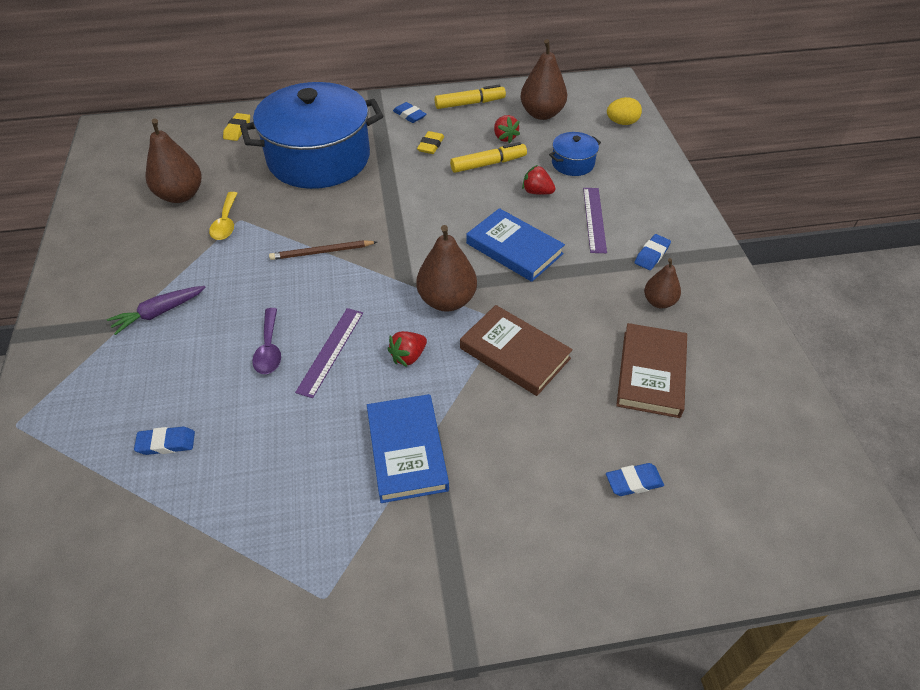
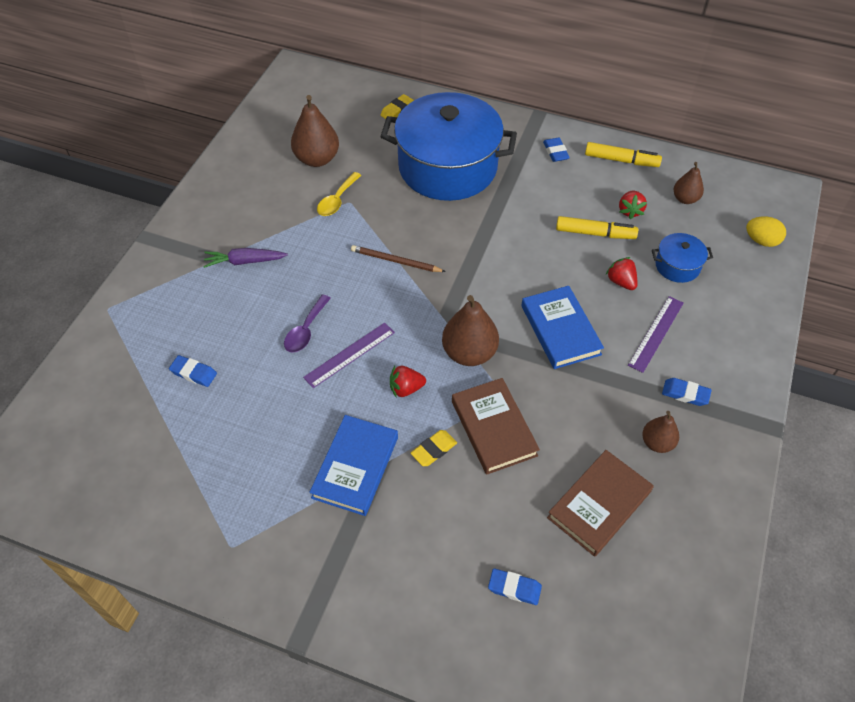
camera: 30 degrees right, 5 degrees up
(430, 145) = (554, 192): yellow eraser -> yellow eraser (433, 450)
(542, 114) = (685, 199): brown pear -> brown pear, size x0.59
(651, 255) = (685, 394): blue eraser -> blue eraser turned 45 degrees clockwise

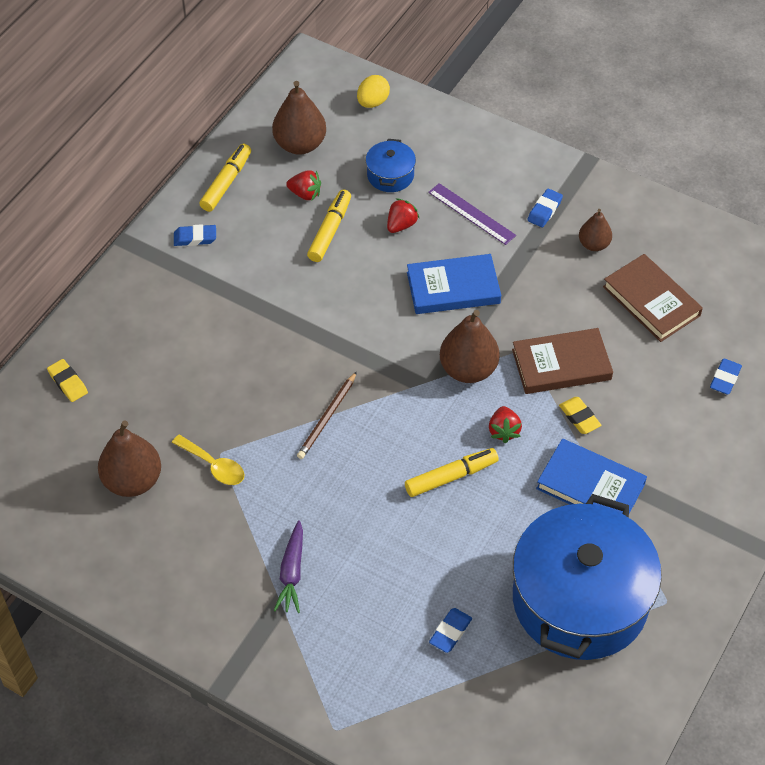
camera: 80 degrees left, 0 degrees up
(305, 330) = (410, 516): purple spoon -> none
(349, 354) = (451, 477): purple ruler -> yellow marker
(447, 167) = (189, 345): blue pot -> blue pot (580, 600)
(621, 282) = (401, 225): red strawberry -> red strawberry turned 150 degrees clockwise
(685, 199) = (300, 144): brown pear -> brown pear, size x1.69

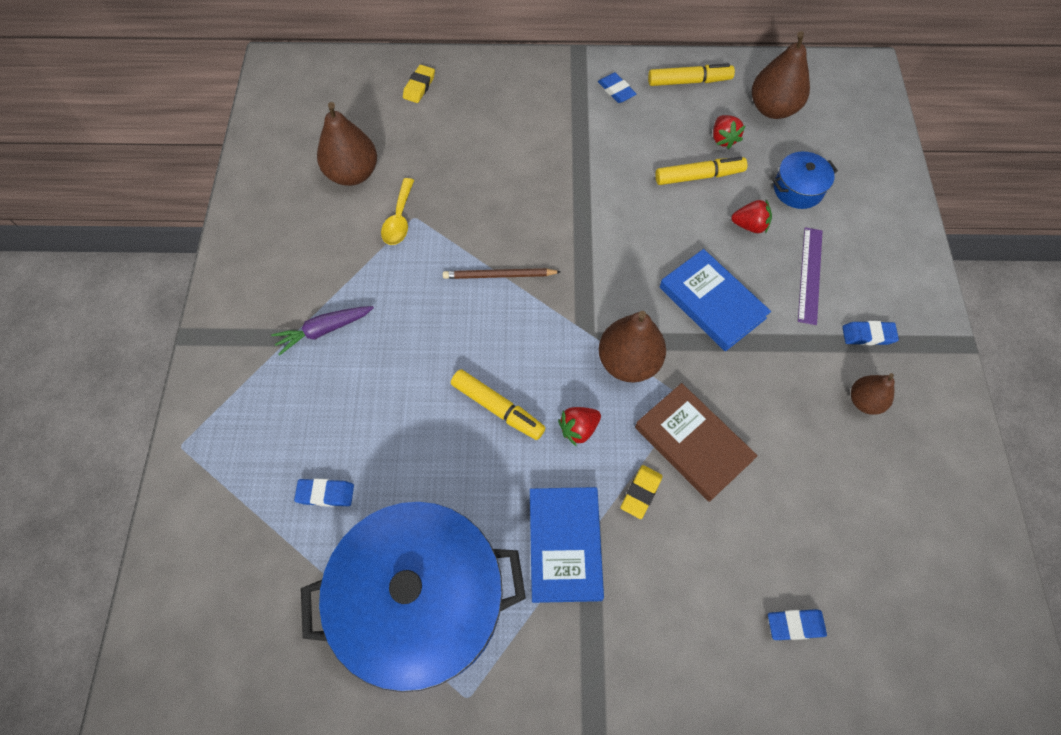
camera: 60 degrees right, 10 degrees up
(373, 102) = (867, 135): yellow egg -> none
(651, 301) = (838, 494): brown book -> none

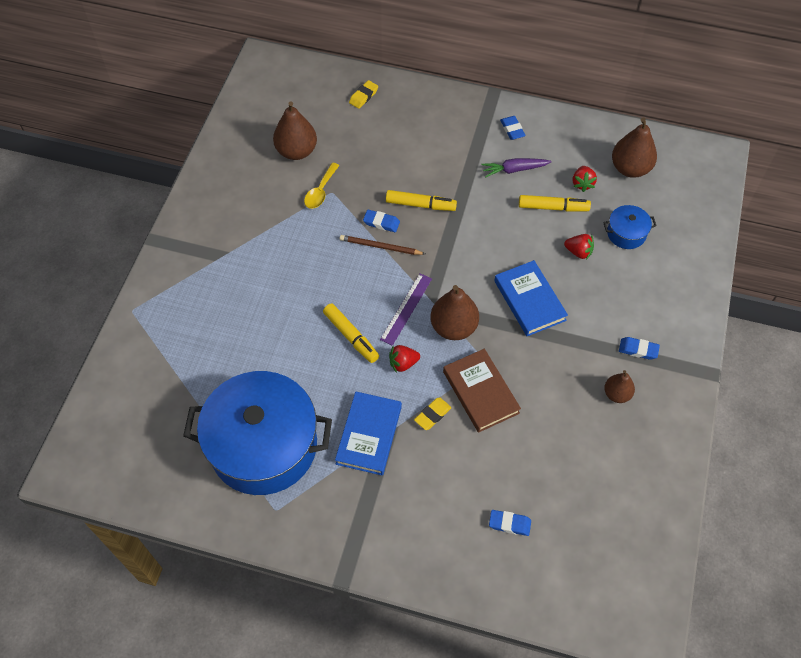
camera: 15 degrees right, 5 degrees down
(324, 330) = (246, 257): purple carrot -> purple carrot (514, 170)
(325, 494) = (219, 363): blue eraser -> blue eraser (381, 223)
(689, 81) = (571, 134): yellow marker -> yellow marker (420, 205)
(810, 275) = (611, 297): purple ruler -> purple ruler (406, 309)

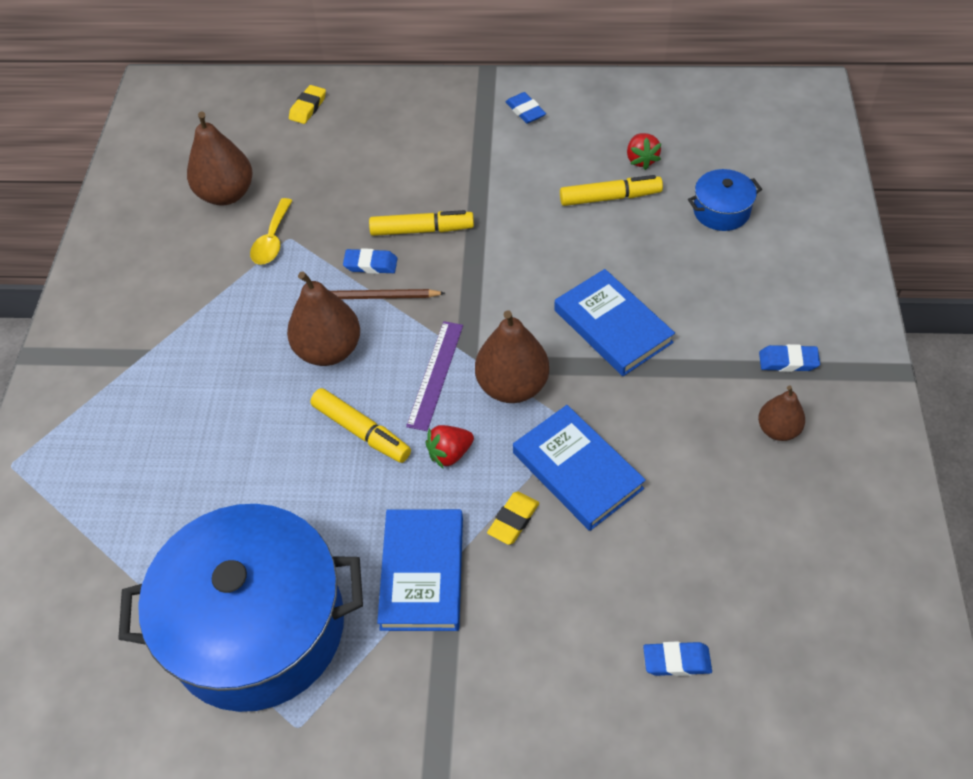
camera: 10 degrees left, 5 degrees down
(480, 392) = (577, 470): brown book -> blue book
(514, 170) = (542, 160): purple carrot -> none
(578, 252) = (662, 248): red strawberry -> none
(630, 168) = (700, 129): brown pear -> brown pear (328, 350)

